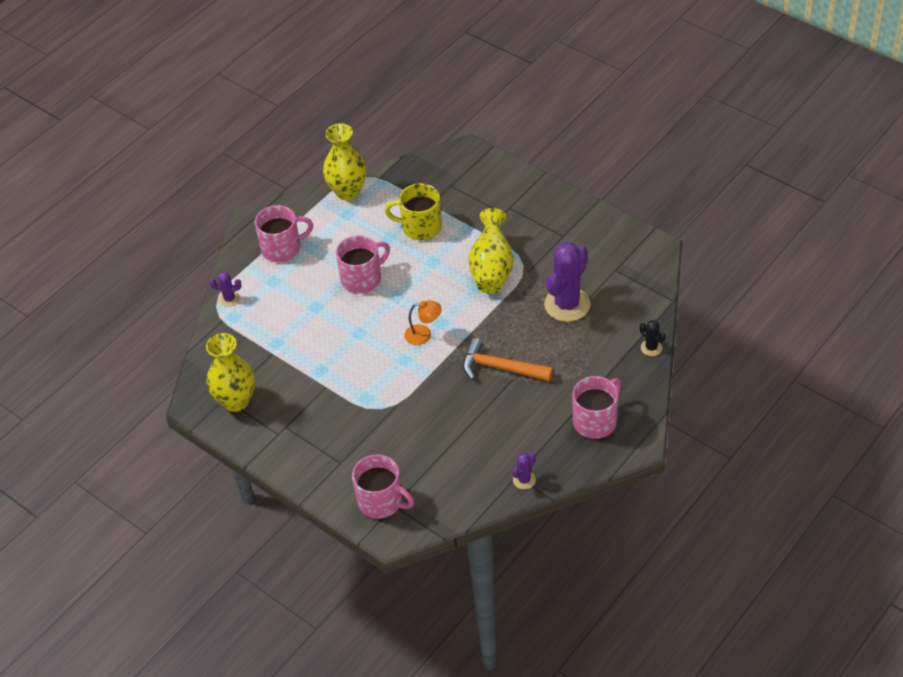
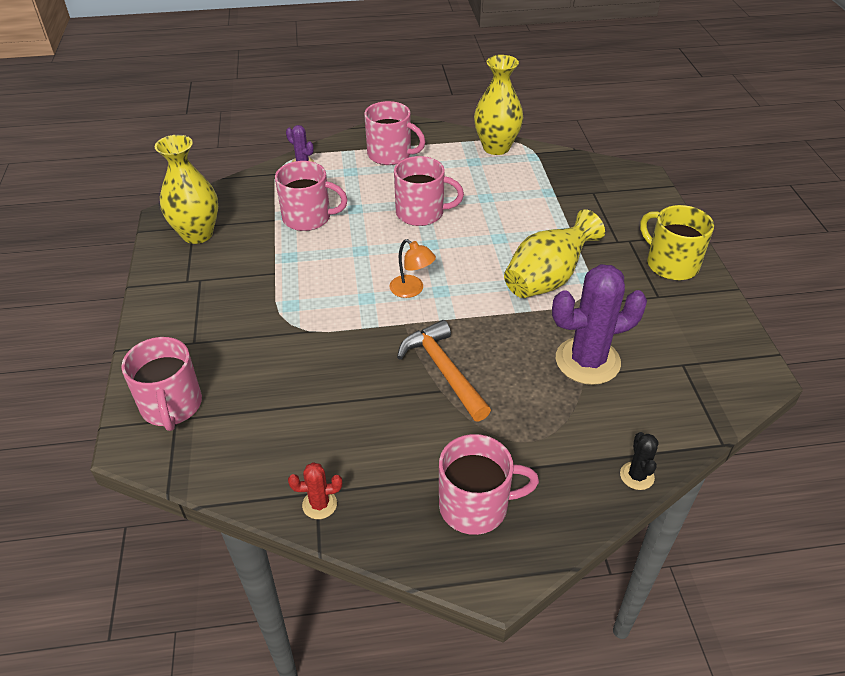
camera: 40 degrees right, 5 degrees down
(293, 336) = (308, 218): none -> pink mug
(420, 227) = (524, 206): yellow mug -> yellow mug (671, 264)
(524, 480) = (319, 504): purple cactus -> red cactus

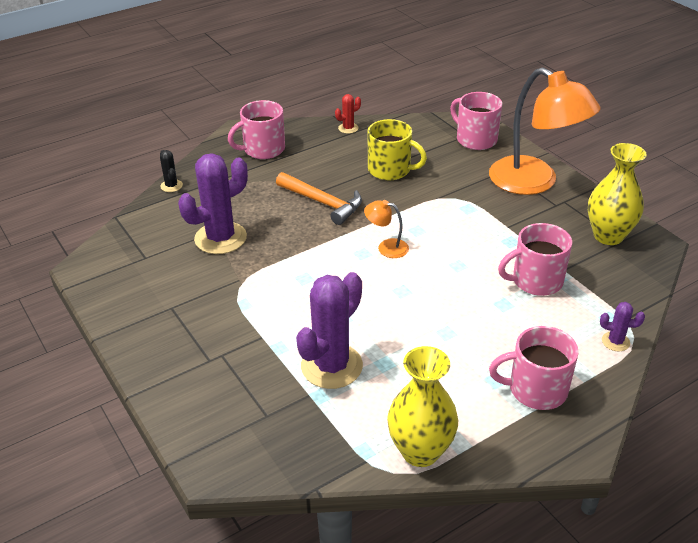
camera: 155 degrees right, 5 degrees down
(185, 313) = (534, 182): none -> orange lamp
(421, 213) = (436, 322): pink mug -> none
(528, 207) = (331, 366): none -> purple cactus
(547, 279) = (277, 292): yellow vase -> none
(671, 264) = (162, 345): yellow mug -> yellow mug (390, 170)

